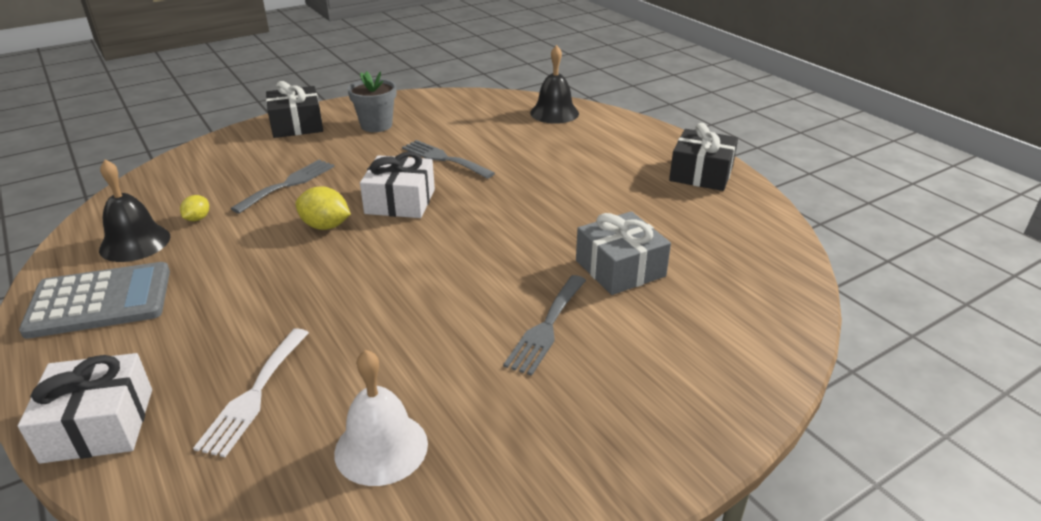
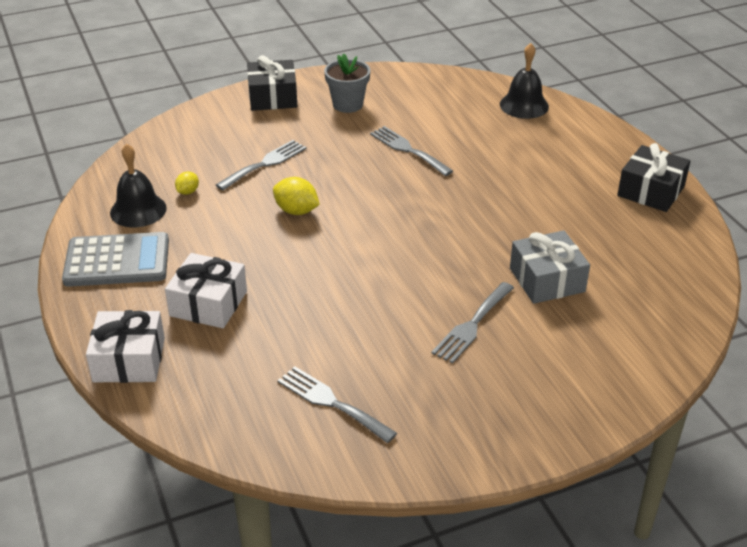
camera: 10 degrees right, 5 degrees up
(254, 394) = (239, 352): white fork -> none
(381, 448) = (331, 402): white bell -> grey fork
(400, 201) = (363, 192): white gift -> white gift (208, 304)

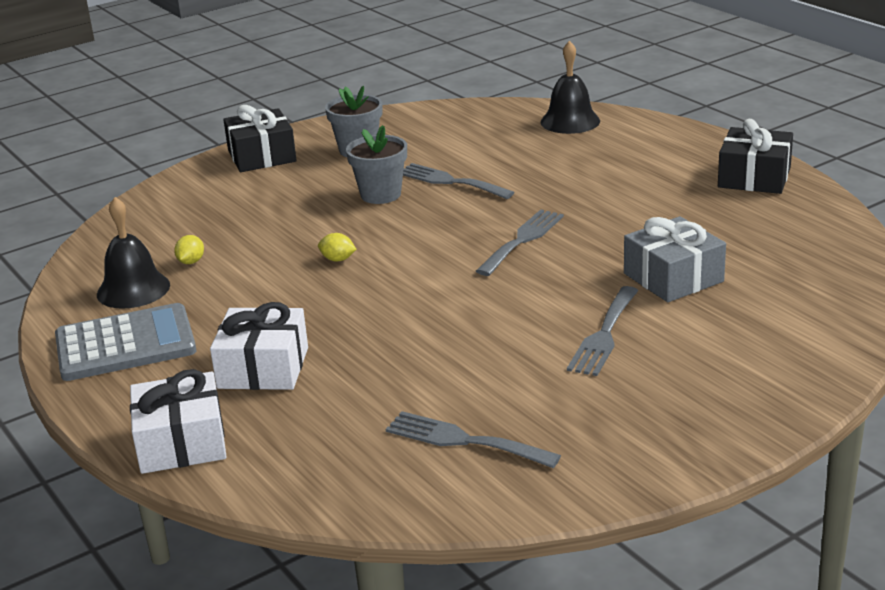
camera: 10 degrees left, 10 degrees down
(265, 164) = (278, 220): grey fork -> grey fork (522, 240)
(296, 211) = (338, 259): yellow lemon -> yellow lemon, size x0.60
(350, 153) = (380, 195): none -> grey flower pot

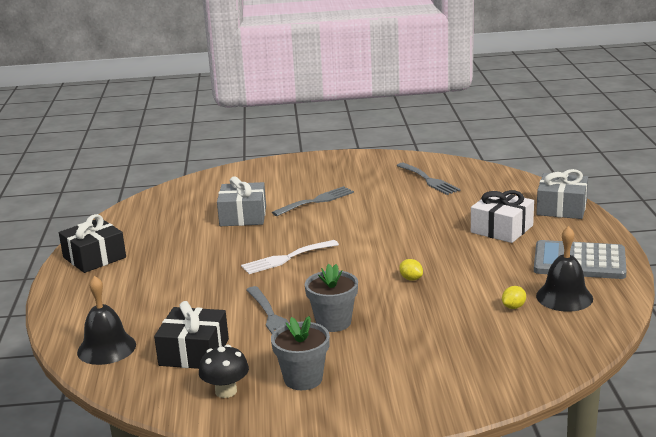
camera: 150 degrees left, 5 degrees down
(181, 442) = (561, 208): white gift -> grey gift
(262, 156) = (392, 404): black gift -> black gift (194, 352)
(415, 127) = (226, 391): none -> black mushroom
(522, 240) = (286, 258): grey fork -> white fork

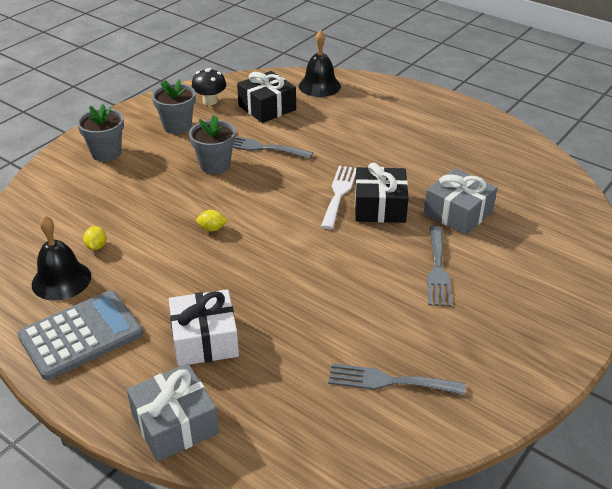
camera: 130 degrees right, 15 degrees up
(94, 257) = (466, 121): black gift -> black gift (379, 207)
(409, 386) = (106, 153): none -> grey flower pot

